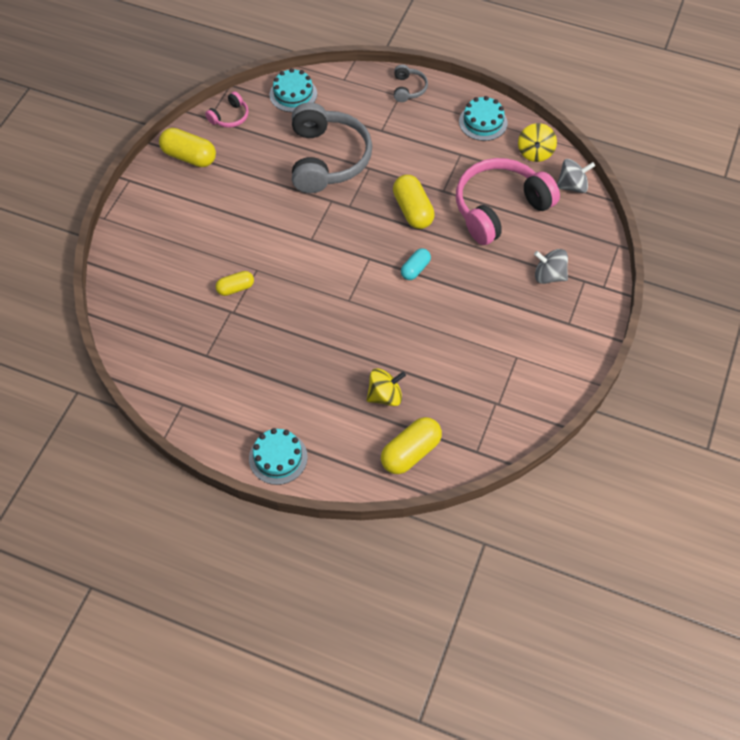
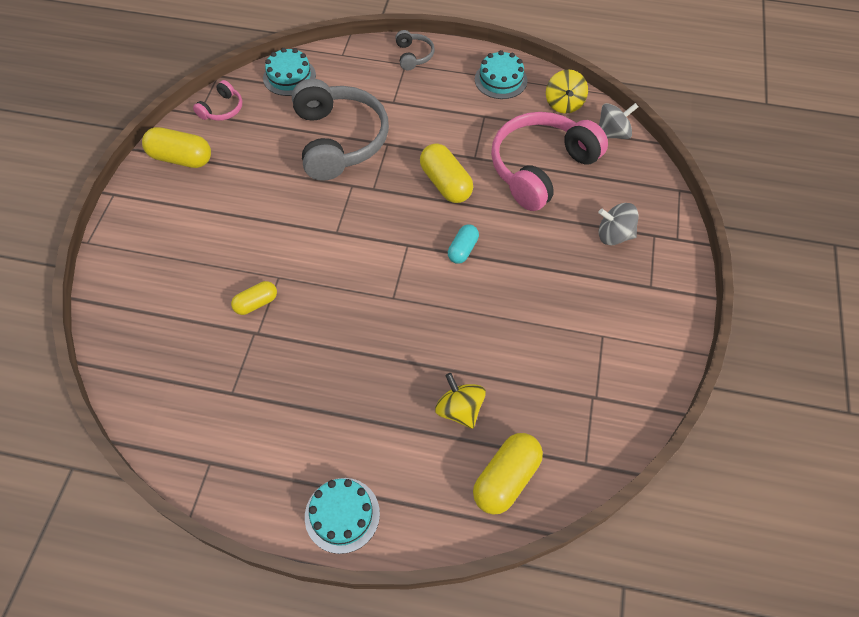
camera: 10 degrees left, 0 degrees up
(385, 395) = (459, 409): yellow spinning top -> yellow spinning top turned 90 degrees counterclockwise

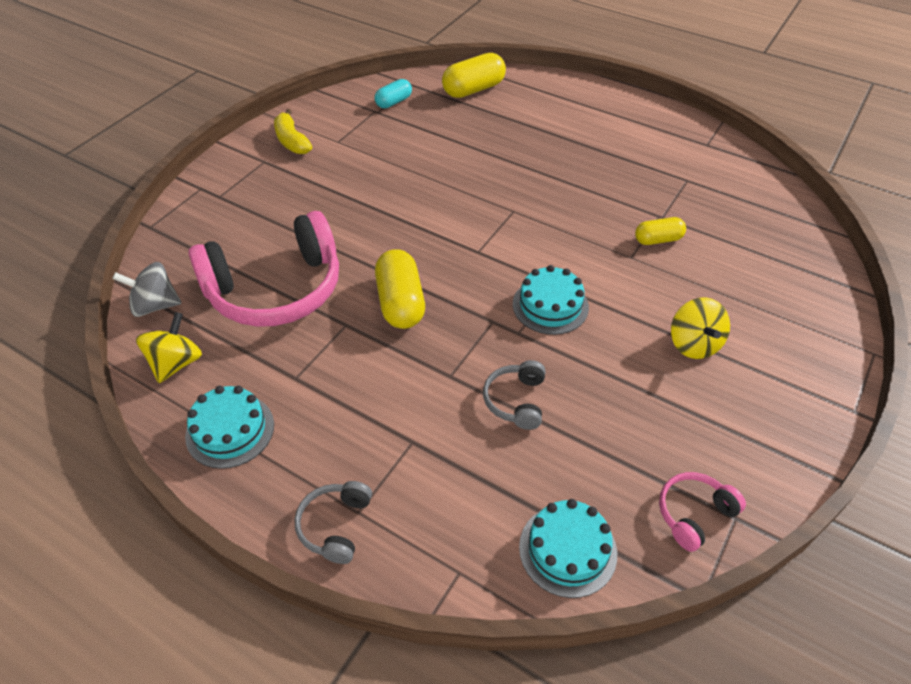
camera: 160 degrees left, 10 degrees down
(181, 158) = (758, 440): yellow capsule -> none
(339, 140) = (516, 401): grey headphones -> grey headphones, size x0.44
(342, 515) = (603, 99): turquoise cake -> turquoise cake (550, 305)
(459, 409) = (488, 128): yellow spinning top -> yellow spinning top (694, 344)
(463, 249) = (420, 232): turquoise capsule -> turquoise capsule (393, 102)
(614, 235) = (257, 206): grey spinning top -> none
(646, 321) = (292, 141): none -> yellow banana

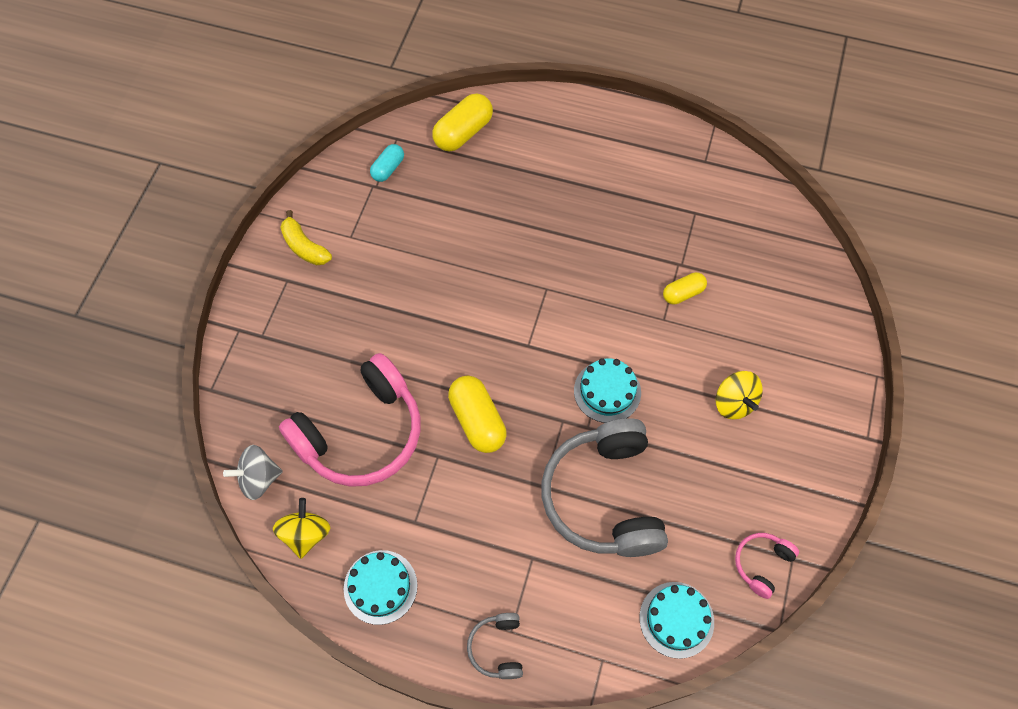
camera: 15 degrees left, 15 degrees up
(516, 401) = (604, 497): grey headphones -> grey headphones, size x2.25

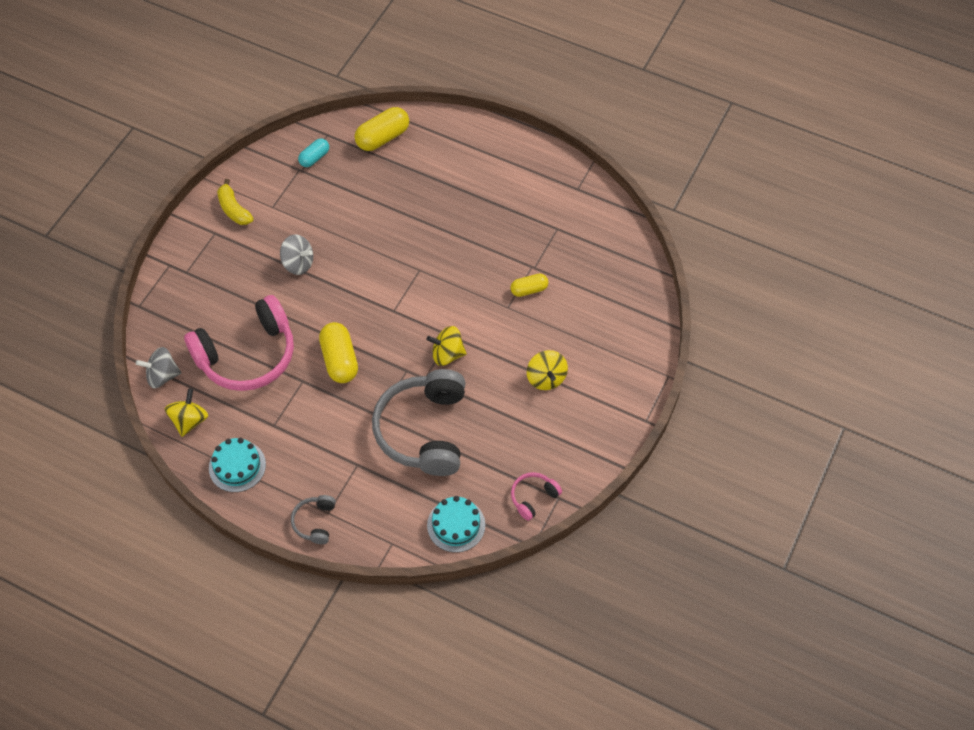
camera: 10 degrees right, 5 degrees down
(398, 303) = (298, 263): none -> grey spinning top
(607, 391) = (447, 354): turquoise cake -> yellow spinning top

